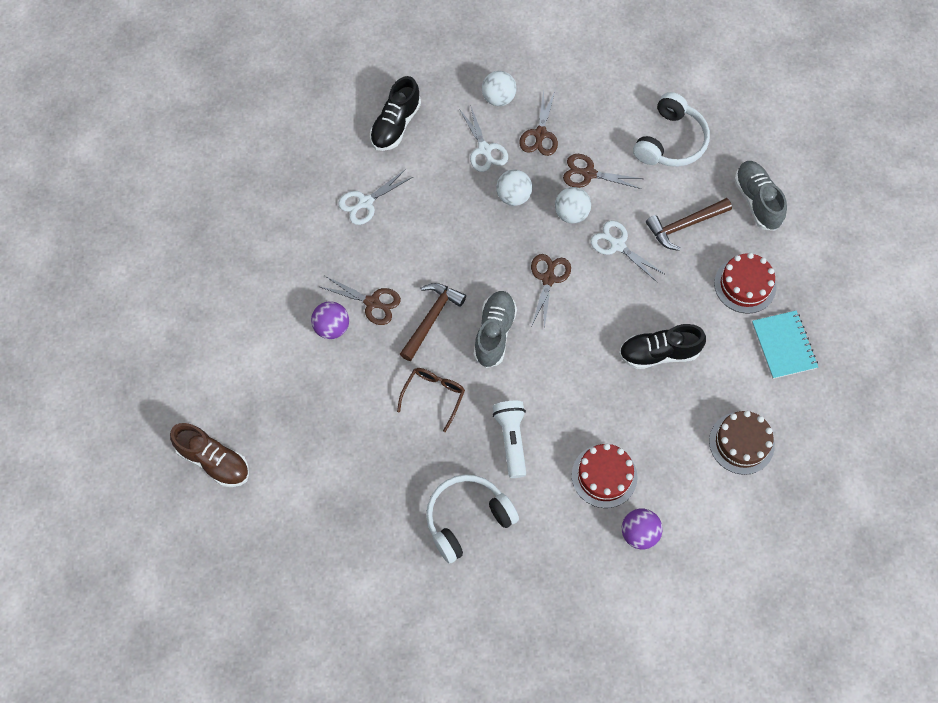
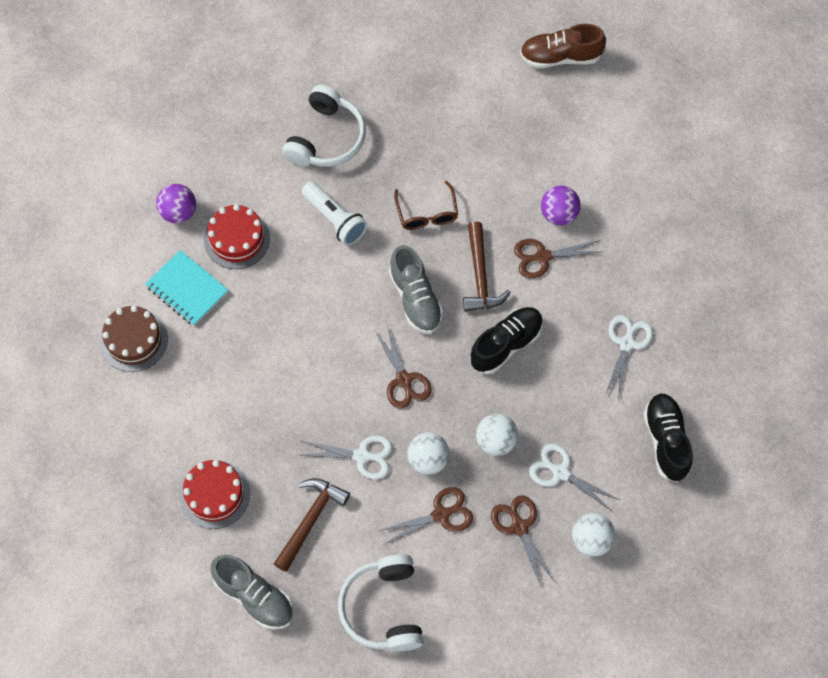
camera: 145 degrees right, 0 degrees up
(659, 353) = (256, 374): black shoe -> black shoe (506, 345)
(783, 345) = (144, 456): turquoise notebook -> turquoise notebook (187, 289)

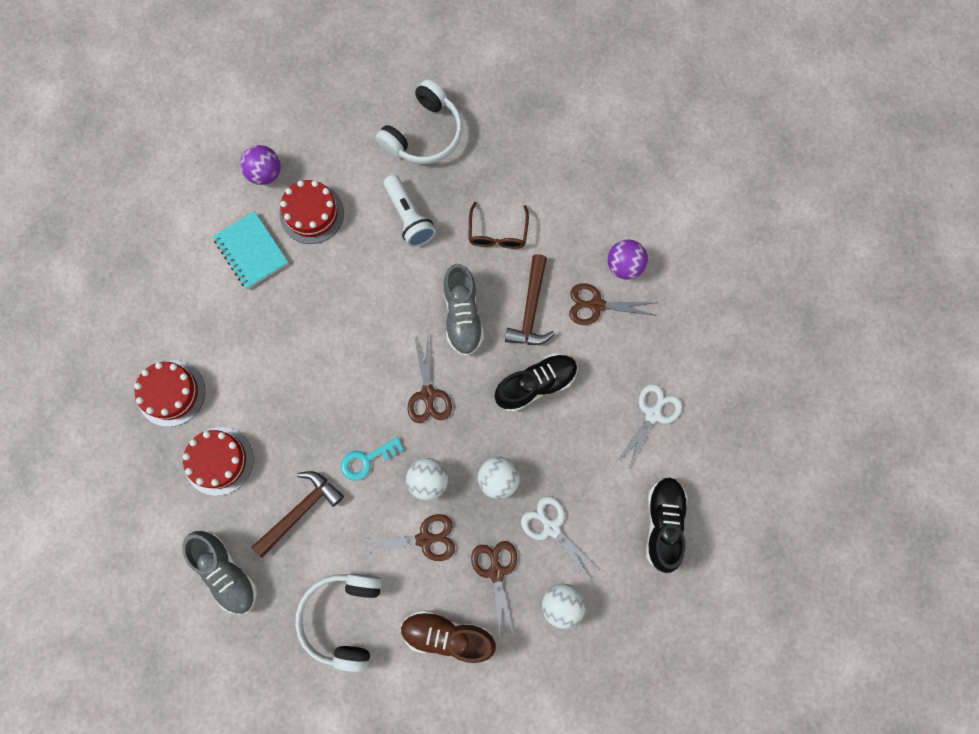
camera: 15 degrees right, 10 degrees up
(134, 340) = (188, 289): brown cake -> none
(147, 443) = (171, 393): none -> red cake
(362, 456) = (367, 460): white scissors -> turquoise key
(560, 57) = (671, 107): brown shoe -> brown shoe (448, 635)

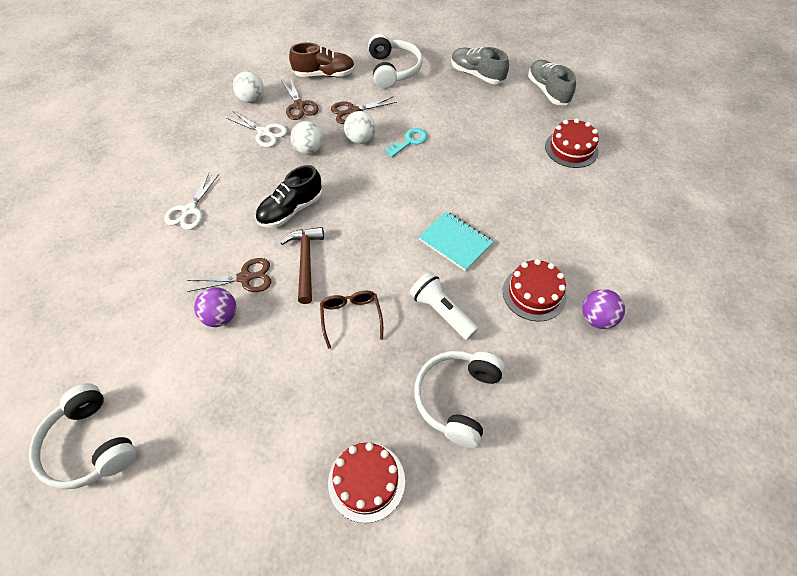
camera: 165 degrees right, 20 degrees down
(219, 461) = (513, 121): red cake -> red cake (366, 481)
(251, 251) = (569, 251): turquoise notebook -> turquoise notebook (455, 242)
(300, 511) = (444, 109): brown hammer -> none
(428, 394) = (377, 186): brown scissors -> none
(462, 316) = (365, 244): grey shoe -> grey shoe (548, 91)
(663, 523) = (180, 150): black shoe -> none
(740, 172) = (90, 445): none -> white headphones

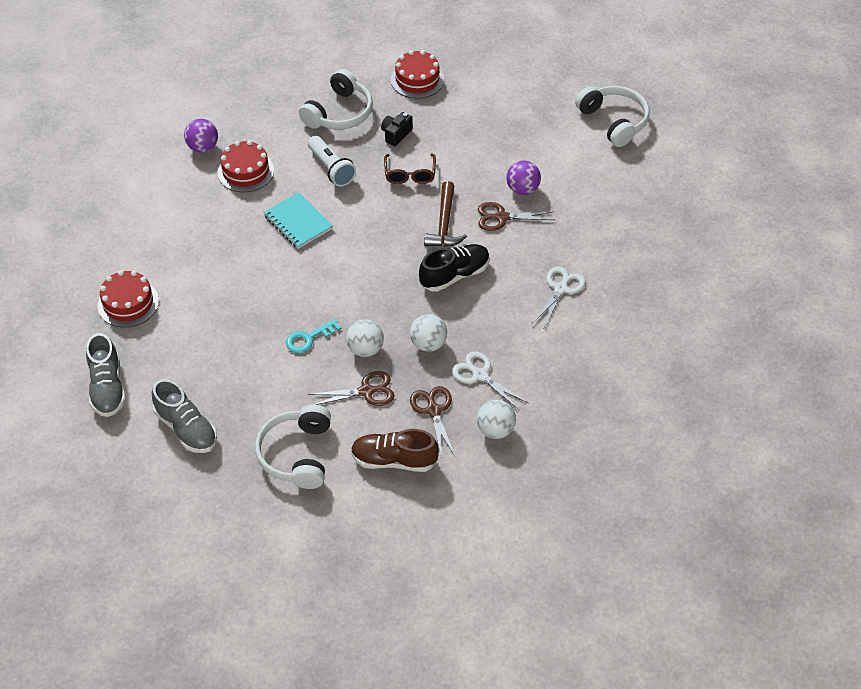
camera: 170 degrees left, 5 degrees down
(378, 374) = (396, 134): none -> black camera

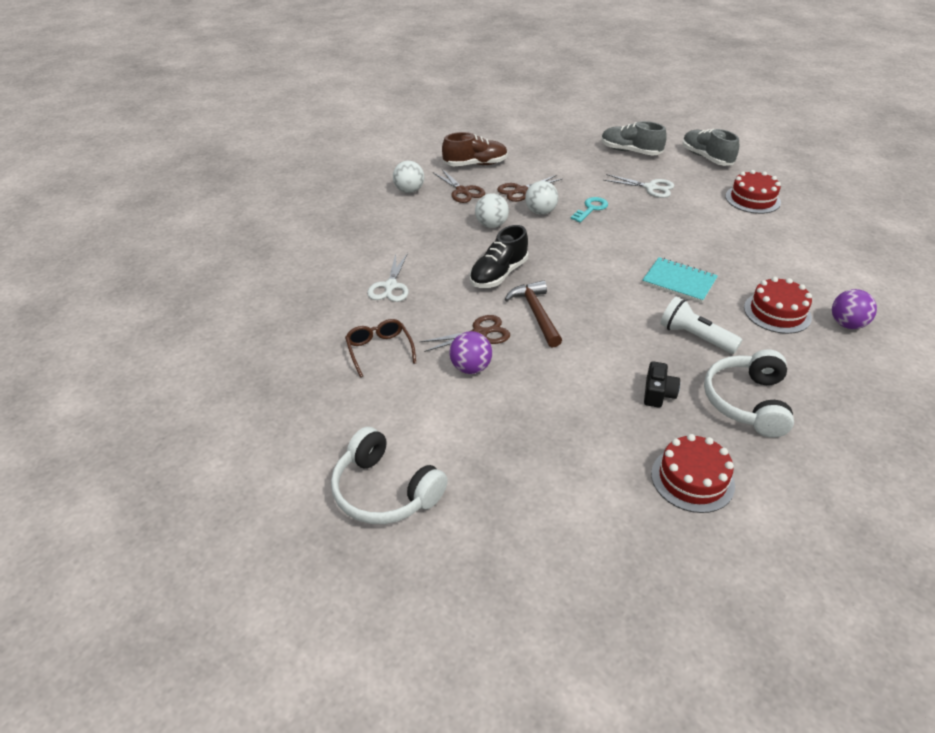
camera: 160 degrees right, 10 degrees down
(297, 454) = (544, 155): white headphones -> none
(410, 174) = (607, 352): brown glasses -> brown glasses (379, 350)
(480, 375) = (437, 216): white scissors -> white scissors (650, 187)

